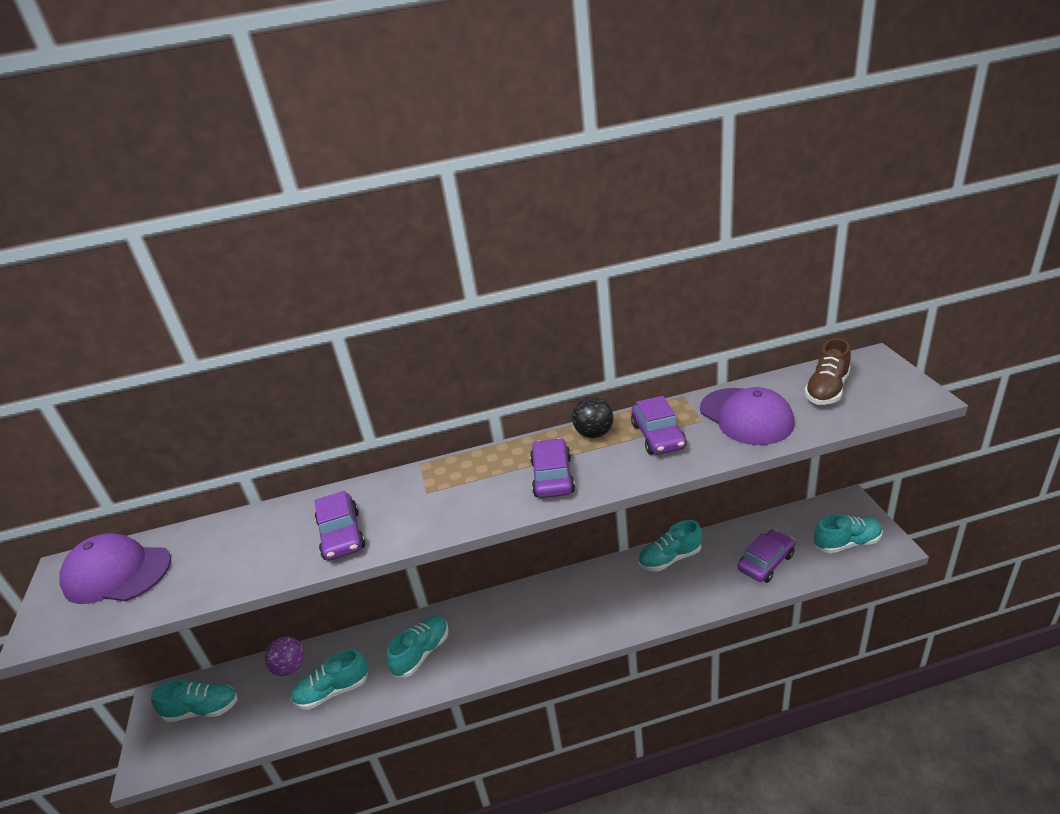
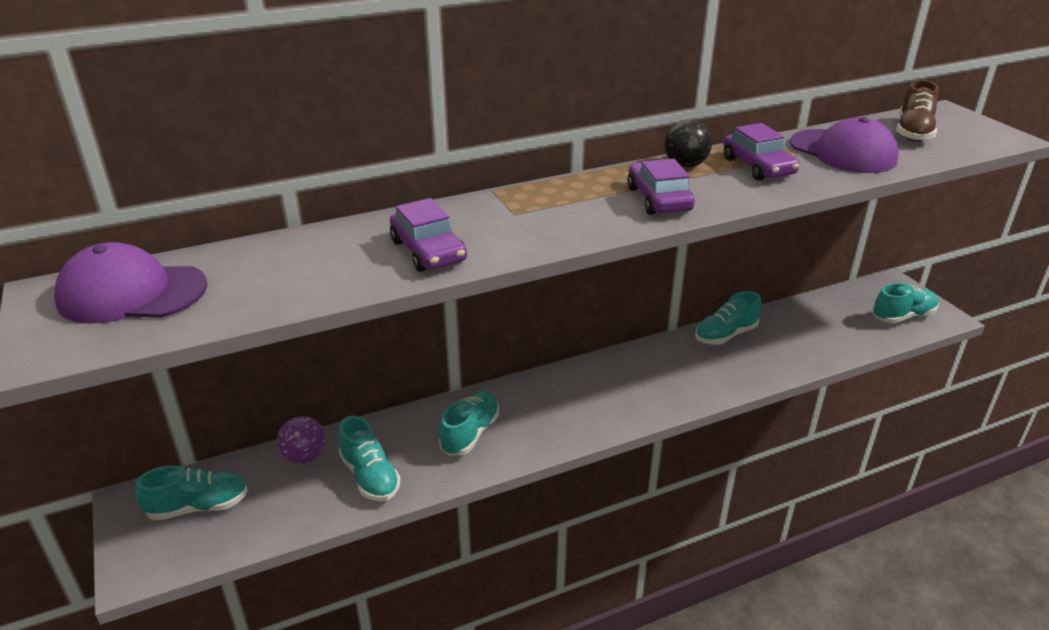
camera: 15 degrees left, 0 degrees up
(333, 691) = (370, 476): turquoise shoe -> turquoise shoe turned 90 degrees counterclockwise
(766, 562) = (828, 335): purple car -> none

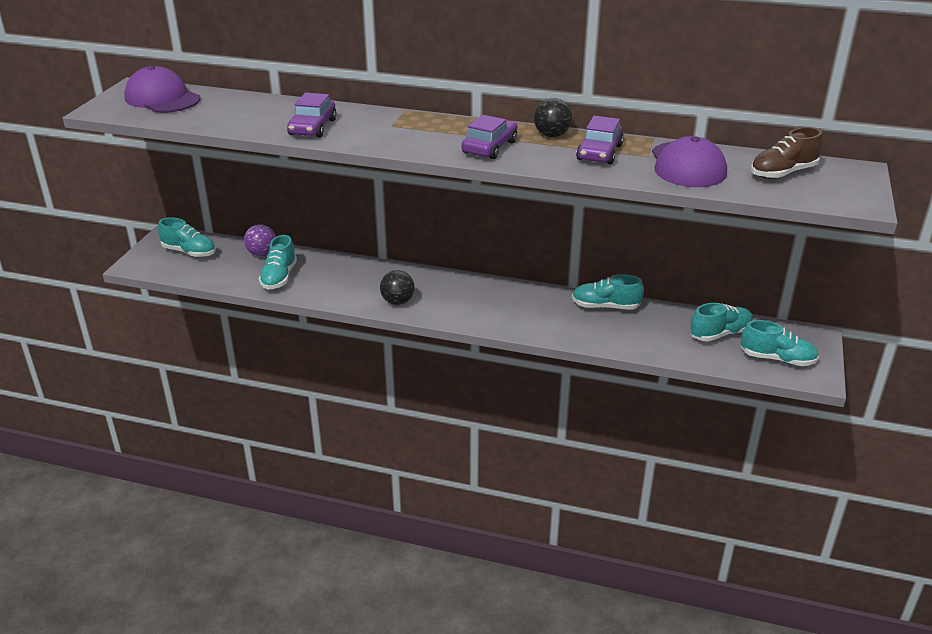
camera: 40 degrees right, 0 degrees up
(470, 433) = (357, 283): turquoise shoe -> turquoise shoe (720, 334)
(543, 432) = (398, 301): none -> black ball

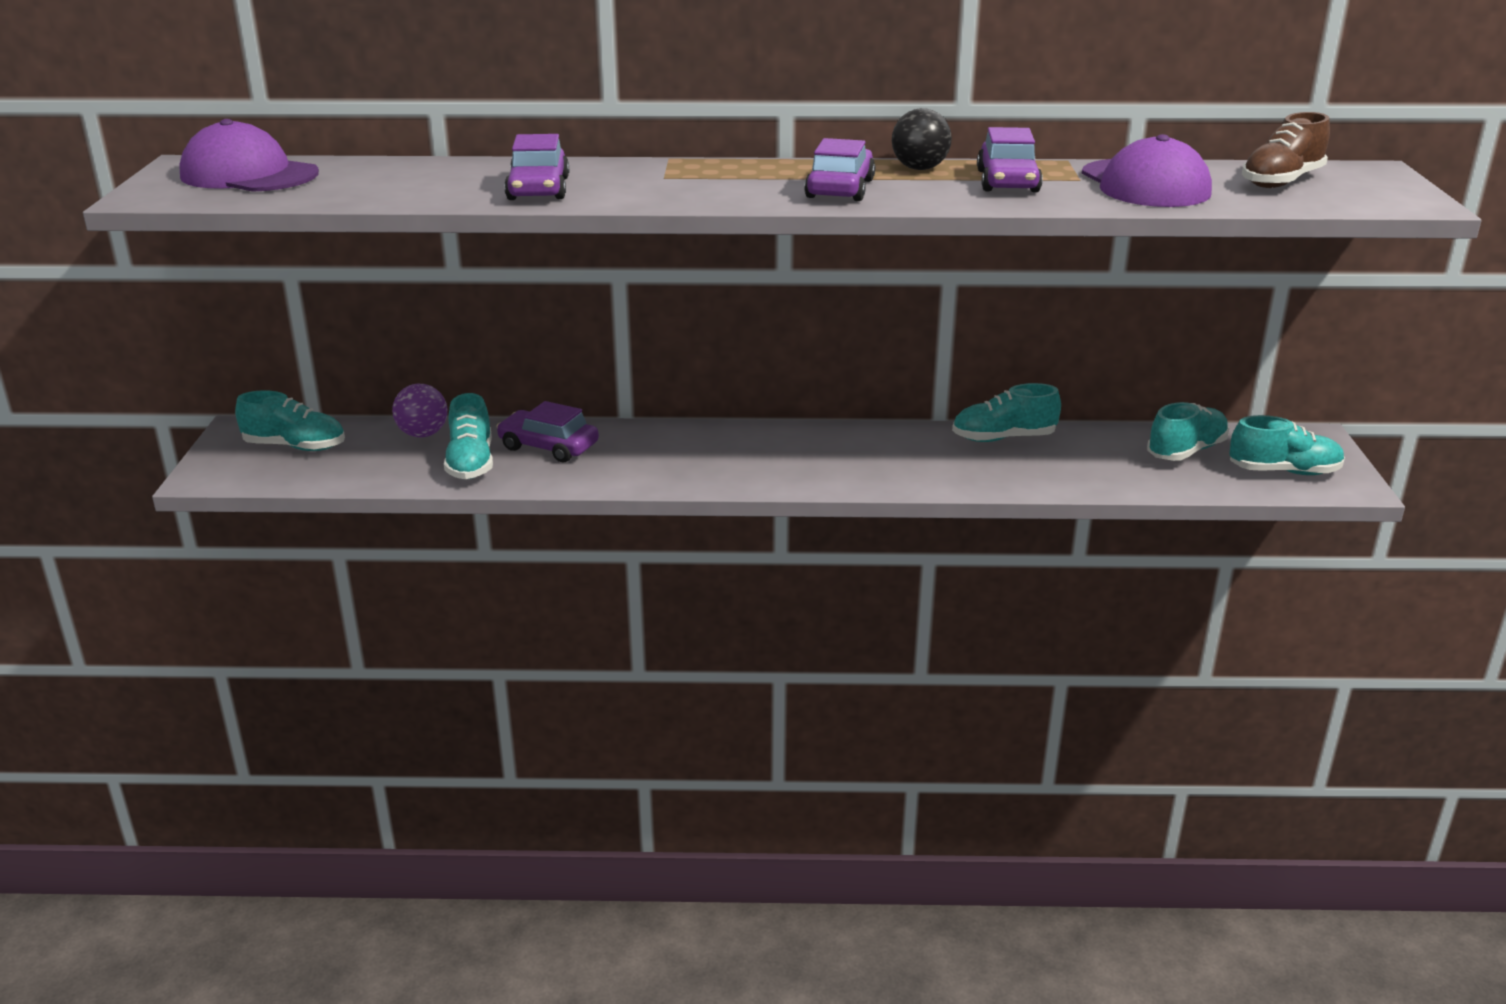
camera: 15 degrees left, 5 degrees down
(328, 272) = (548, 447): none -> purple car
(398, 301) = (685, 471): black ball -> none

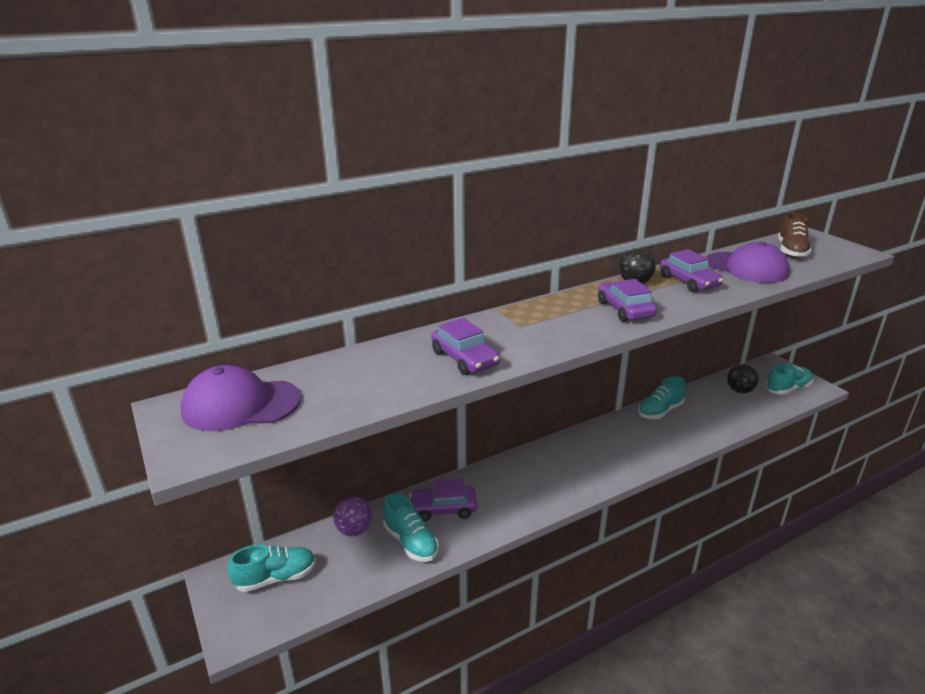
camera: 30 degrees left, 0 degrees up
(1186, 451) = (739, 391): turquoise shoe -> black ball

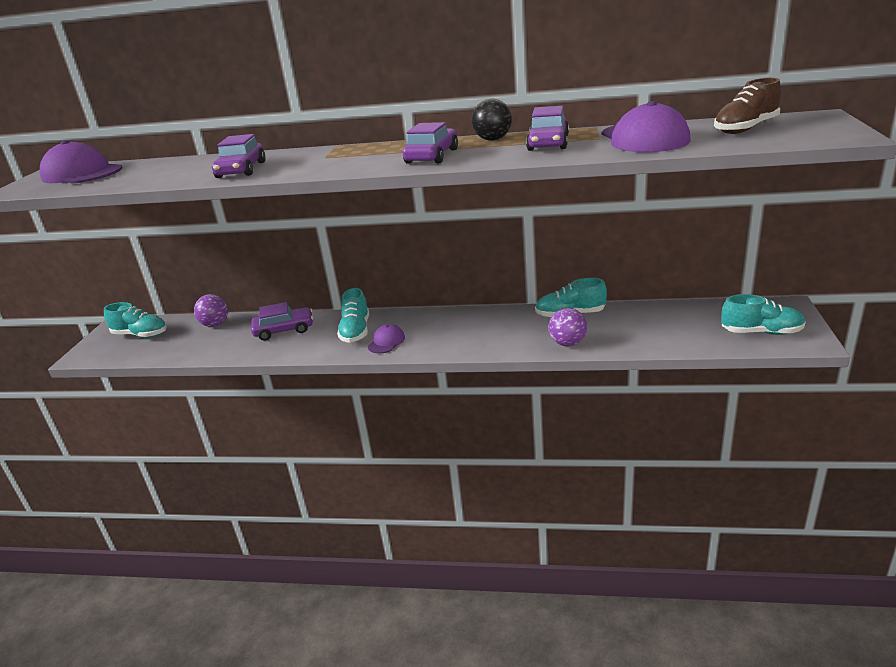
camera: 40 degrees right, 0 degrees up
(411, 542) = (234, 342): turquoise shoe -> turquoise shoe (356, 331)
(443, 509) = (284, 330): purple car -> purple car turned 135 degrees clockwise
(559, 485) = (386, 342): none -> purple cap
(693, 437) = (568, 343): none -> purple ball
(739, 391) = (693, 319): black ball -> none

